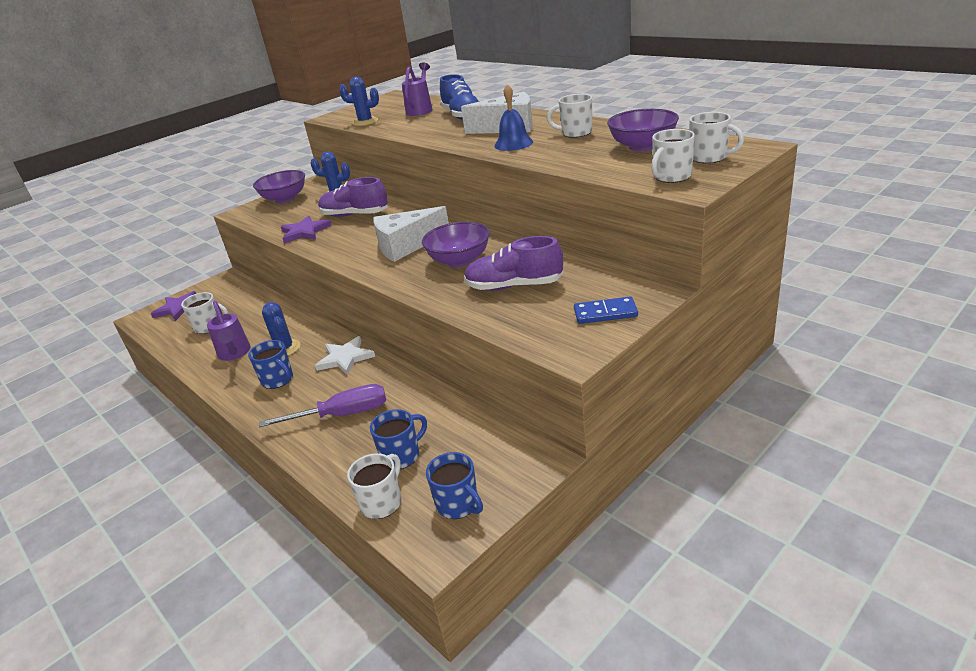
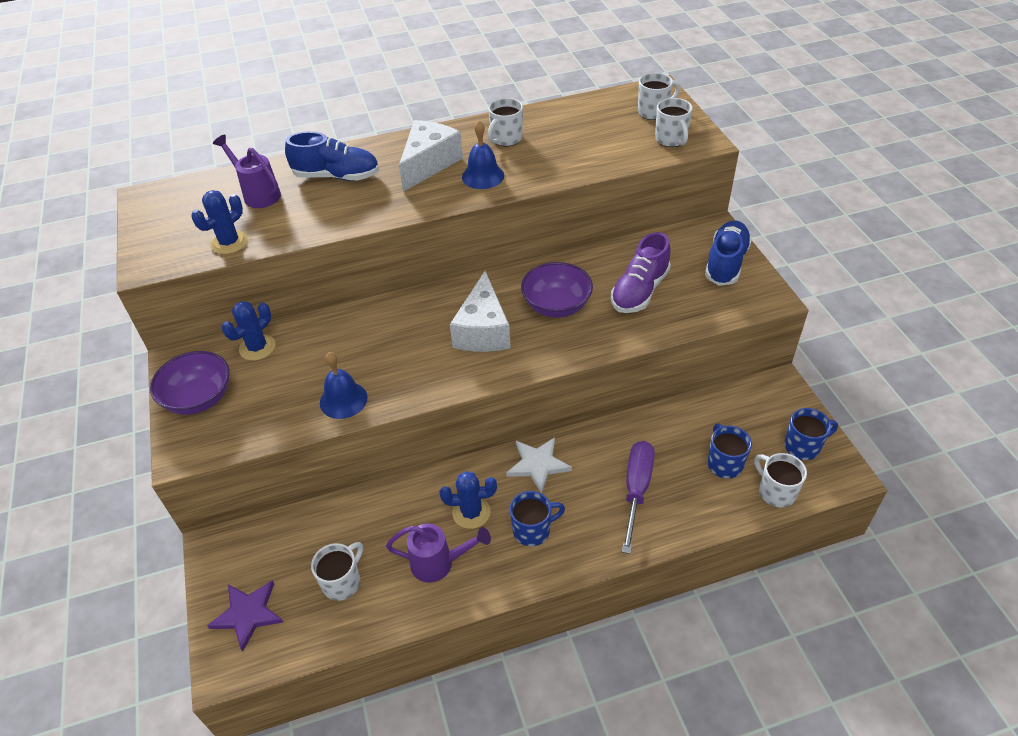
camera: 65 degrees left, 15 degrees up
(305, 232) = (343, 400): purple star -> blue bell
(355, 215) = (348, 348): purple shoe -> none
(605, 313) = (726, 263): blue domino -> blue shoe
(642, 146) = (589, 125): purple bowl -> none

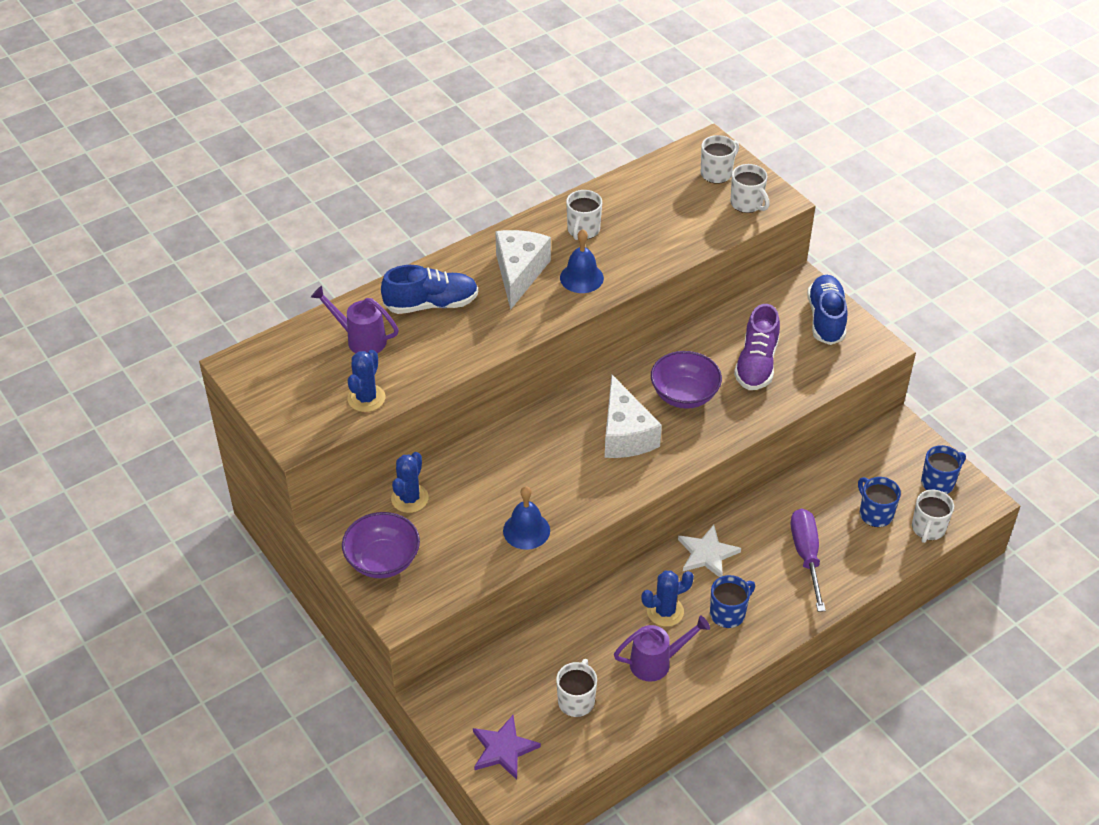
camera: 20 degrees left, 0 degrees up
(776, 492) = (928, 529): white mug -> white mug turned 105 degrees counterclockwise

